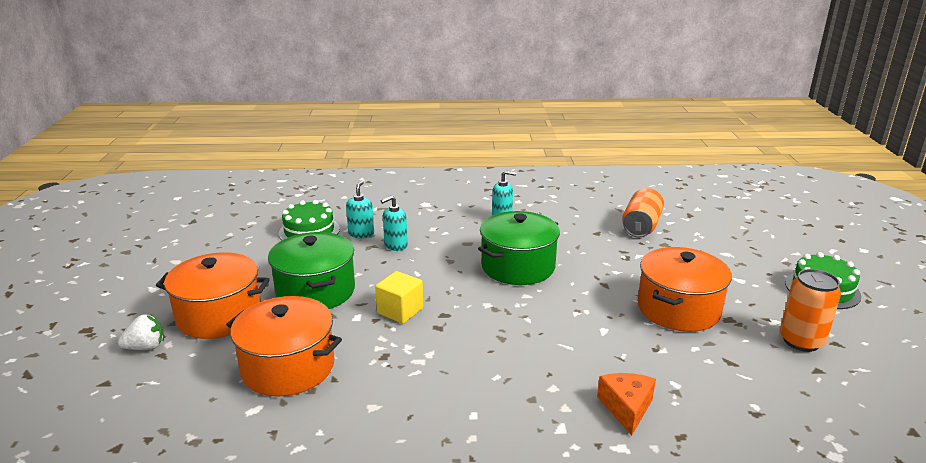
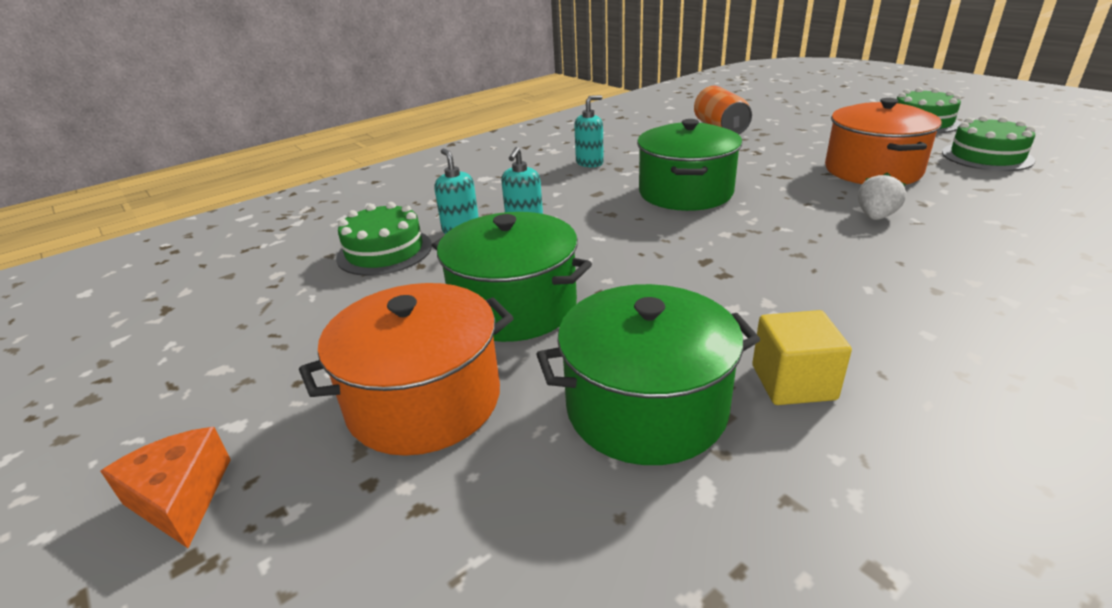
camera: 35 degrees left, 5 degrees up
(146, 347) = (369, 515): white strawberry -> white strawberry (875, 217)
(288, 367) = (646, 407): orange pot -> green pot
(400, 311) = (654, 279): yellow cube -> yellow cube (793, 382)
(626, 408) = (1009, 256): orange cheese -> orange cheese (181, 498)
(801, 341) = (986, 156): orange can -> green cake

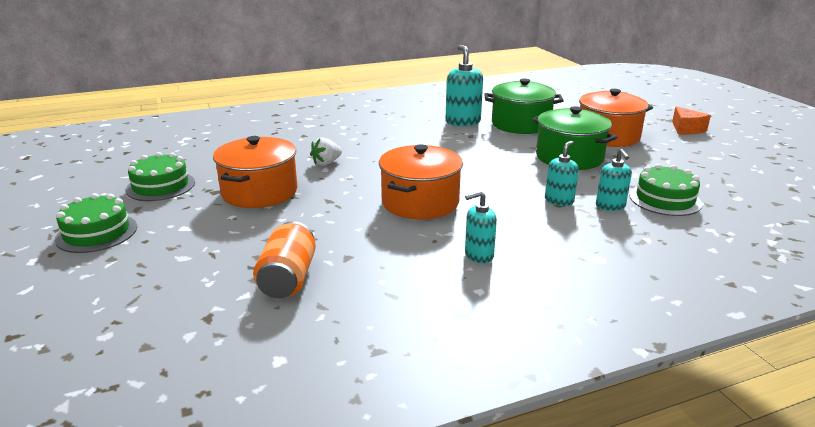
camera: 165 degrees left, 5 degrees down
(685, 192) = (420, 202): green pot -> orange pot
(793, 382) = (462, 122): yellow cube -> turquoise soap dispenser

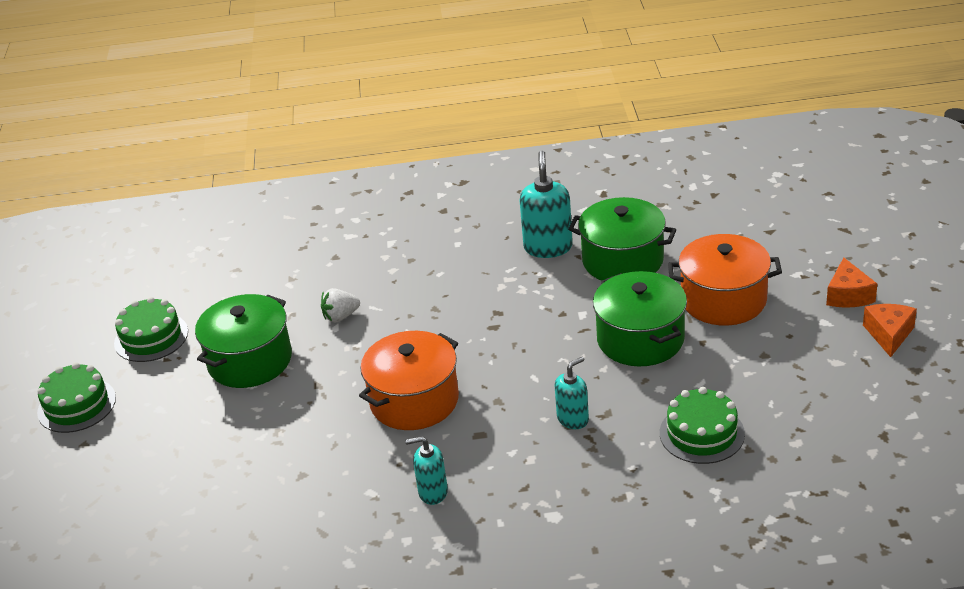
camera: 20 degrees right, 10 degrees up
(259, 192) = (250, 361): orange pot -> green pot
(288, 278) = (235, 496): orange can -> none
(610, 206) = (627, 436): turquoise soap dispenser -> none
(734, 143) = (889, 334): none -> orange cheese

